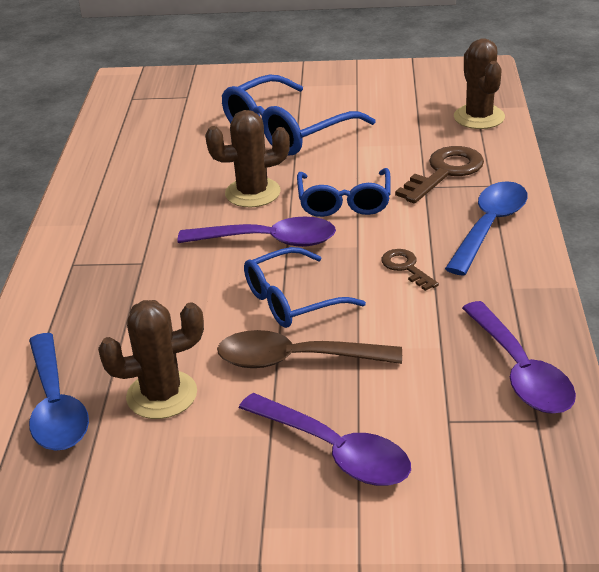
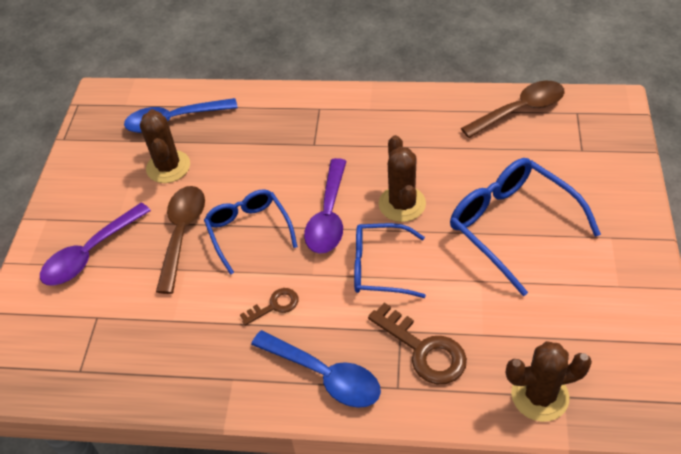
camera: 95 degrees right, 15 degrees up
(119, 127) = (520, 110): none -> brown spoon
(520, 371) = (130, 369): purple spoon -> none

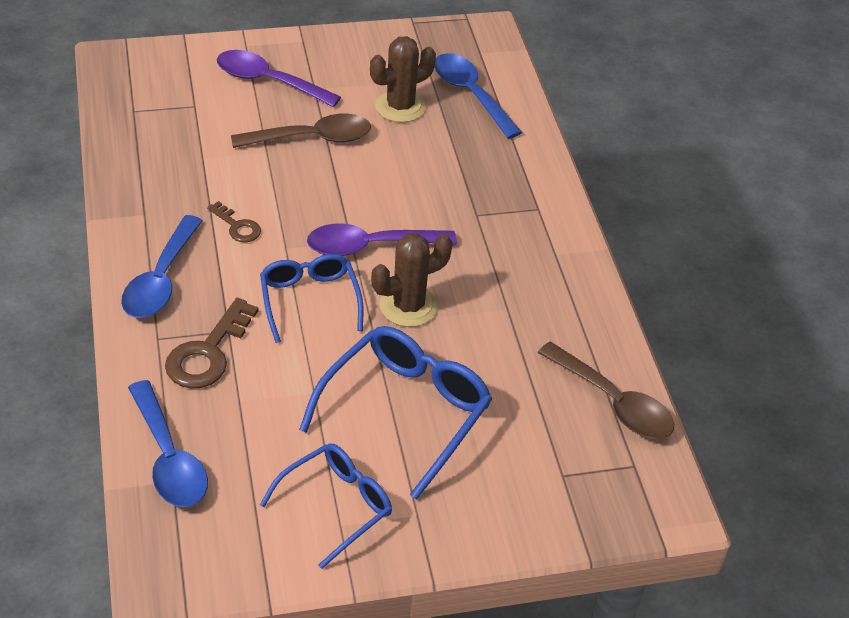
camera: 65 degrees right, 5 degrees down
(248, 231) = (330, 187): blue glasses -> blue glasses (336, 506)
(539, 396) = (169, 458): brown cactus -> blue spoon

